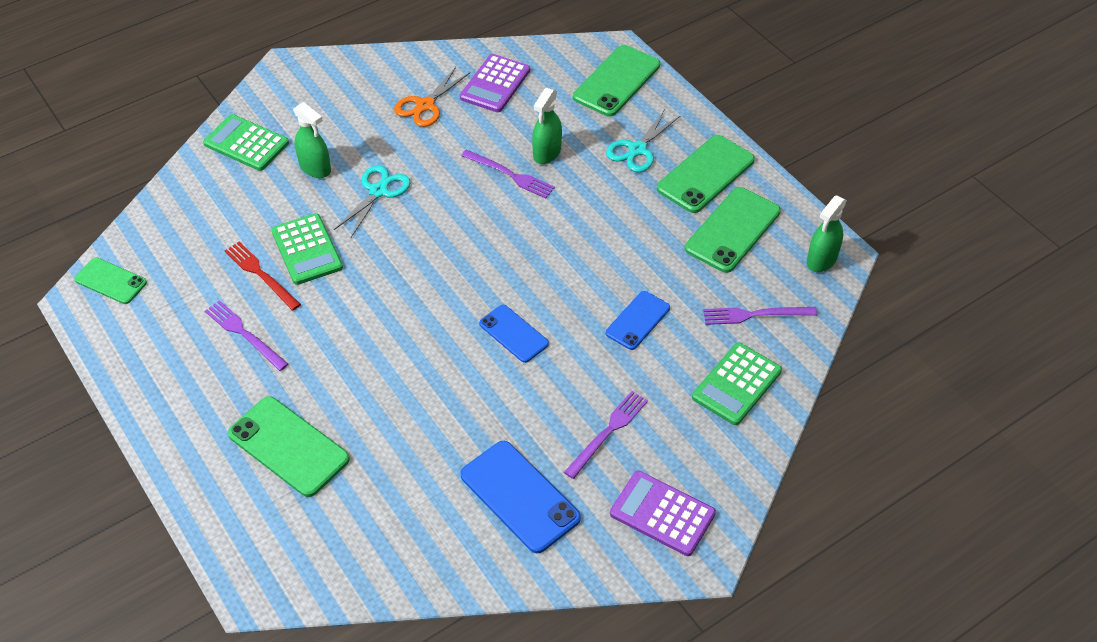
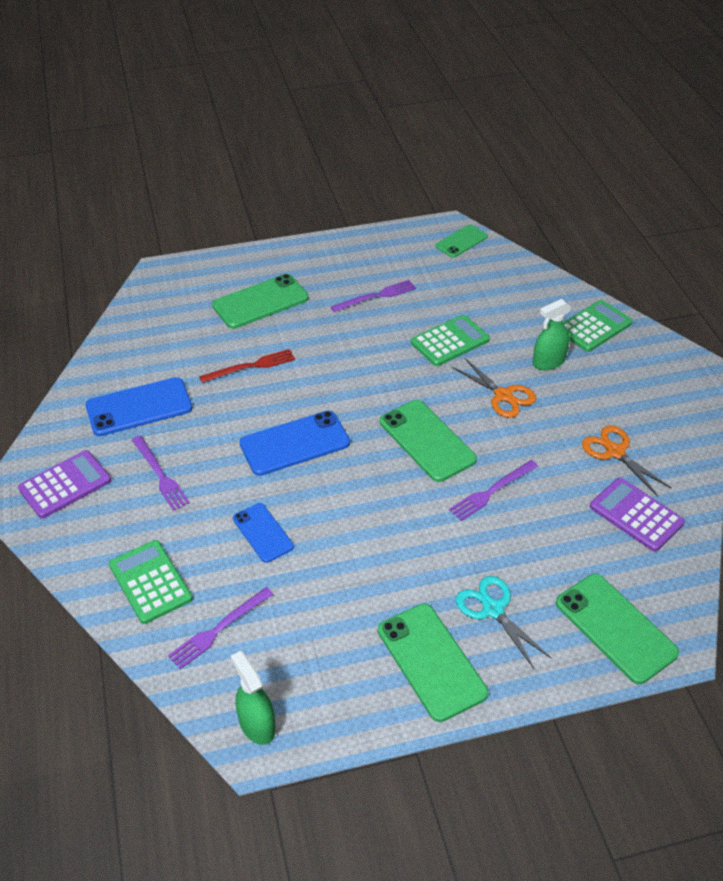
camera: 110 degrees right, 5 degrees down
(260, 274) = (434, 313): red fork -> red fork (251, 366)
(307, 249) = (450, 341): green calculator -> green calculator turned 150 degrees clockwise
(378, 191) = (503, 395): turquoise scissors -> orange scissors
(513, 334) = (295, 443): blue phone -> blue phone, size x1.61
(547, 153) = (514, 529): green spray bottle -> none
(732, 230) = (338, 655): green phone -> green phone (427, 440)
(755, 315) = (219, 629): purple fork -> purple fork turned 150 degrees counterclockwise

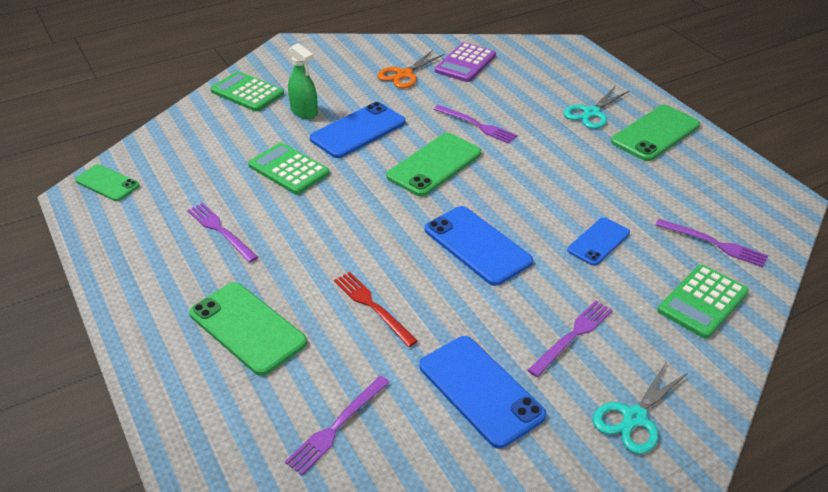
camera: 105 degrees left, 5 degrees down
(65, 485) = (634, 418): purple calculator -> turquoise scissors
(150, 333) = (337, 426): none -> purple fork
(257, 725) = (774, 203): green spray bottle -> none
(503, 395) = (358, 130): orange scissors -> blue phone
(615, 628) = (571, 66): green phone -> none

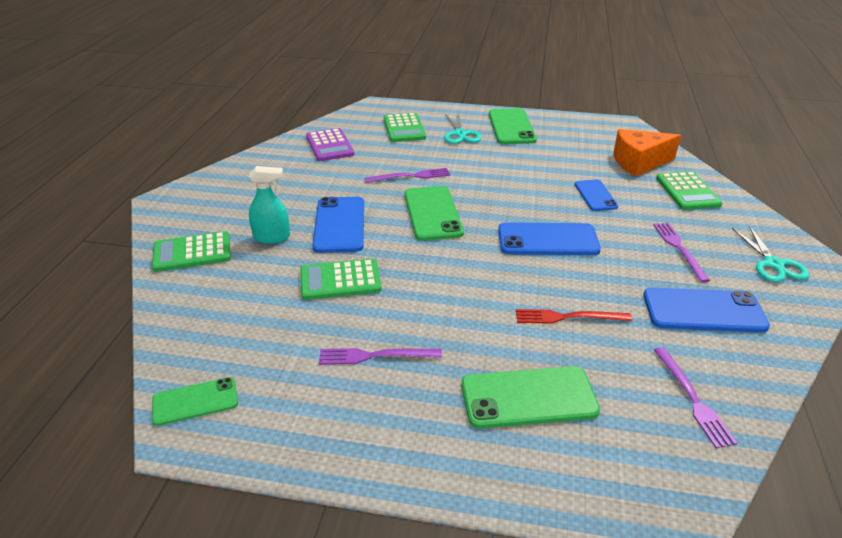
camera: 50 degrees left, 5 degrees down
(304, 112) = (272, 237): green spray bottle -> turquoise spray bottle
(404, 74) = (300, 173): orange scissors -> none
(552, 81) = (404, 128): none -> green calculator
(714, 244) = (639, 162): purple fork -> orange cheese

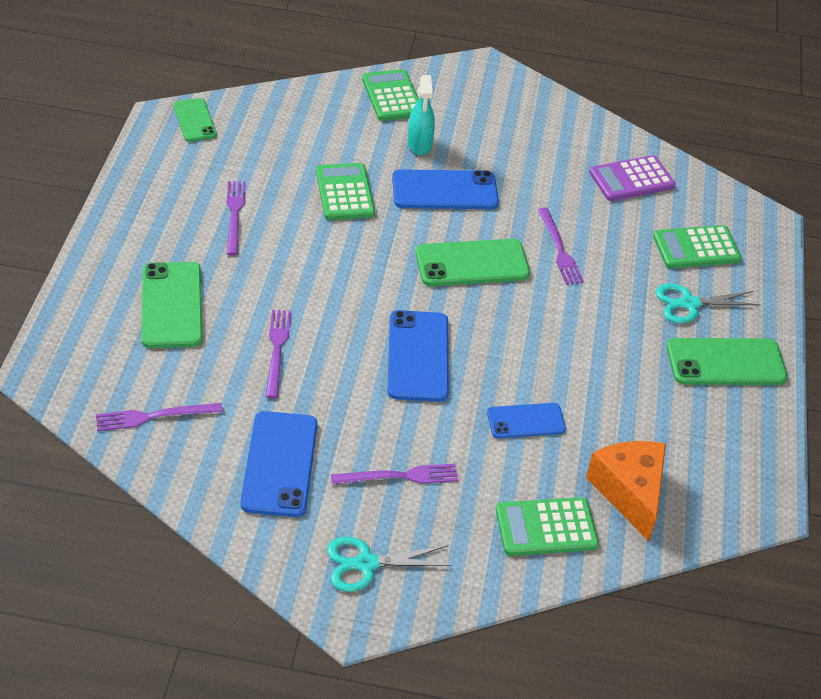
camera: 85 degrees right, 10 degrees up
(568, 317) = (277, 349): red fork -> purple fork

